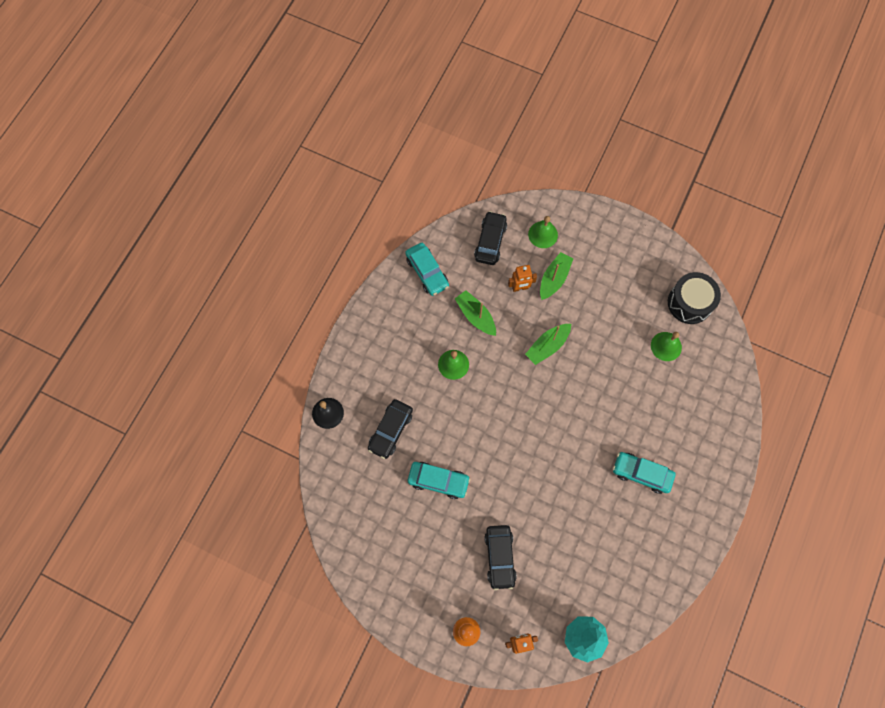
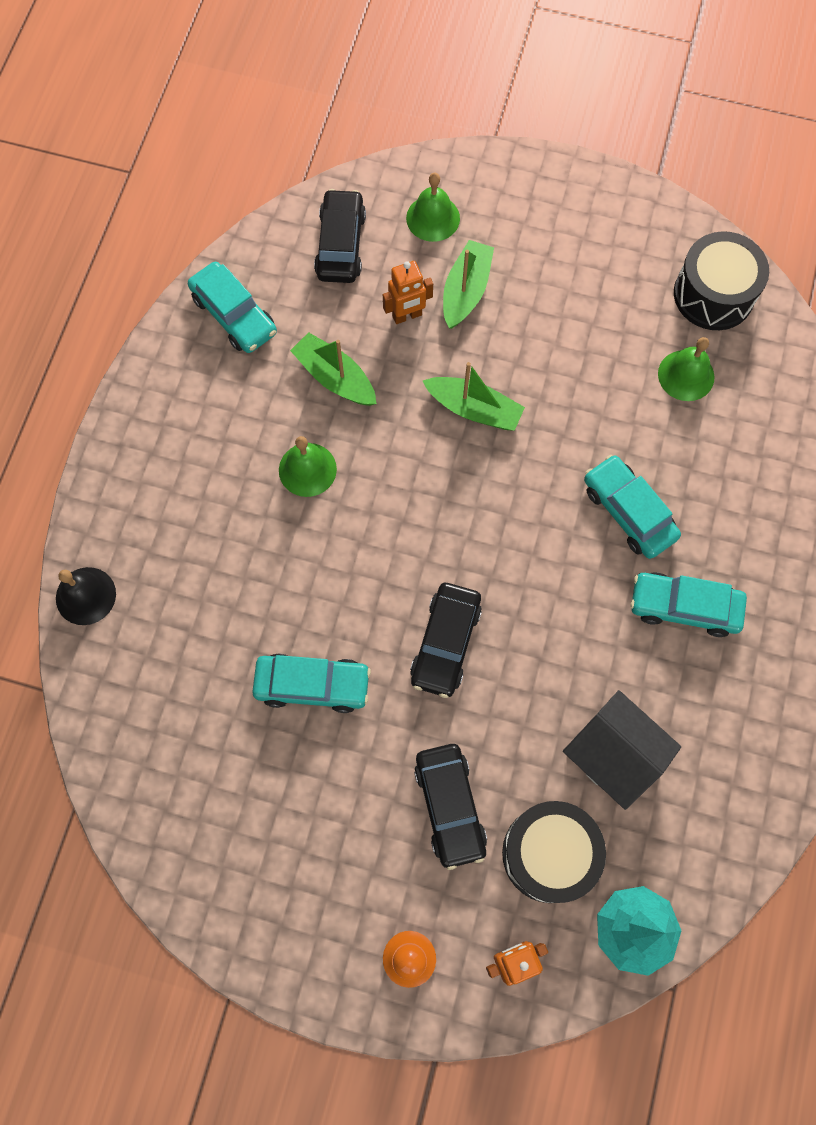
camera: 10 degrees left, 0 degrees up
(390, 430) = (209, 608): black car -> black car (445, 643)
(547, 346) = (474, 409): green boat -> green boat turned 105 degrees counterclockwise
(547, 591) = (549, 854): none -> black drum
(590, 545) = (613, 755): none -> black house
(621, 416) = (628, 512): none -> turquoise car

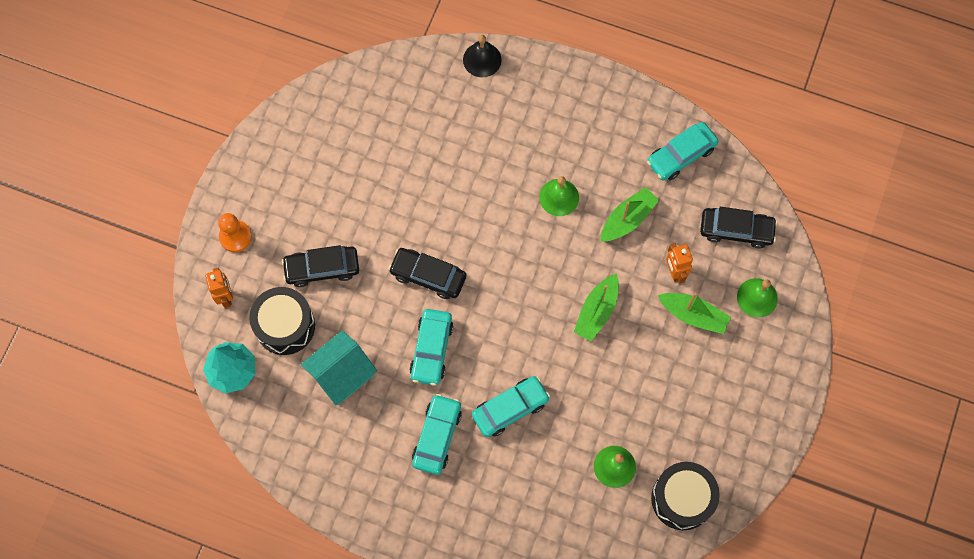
camera: 95 degrees right, 0 degrees up
(312, 685) = (409, 192): turquoise car -> turquoise car (431, 349)
(613, 755) = (342, 374): black house -> turquoise house

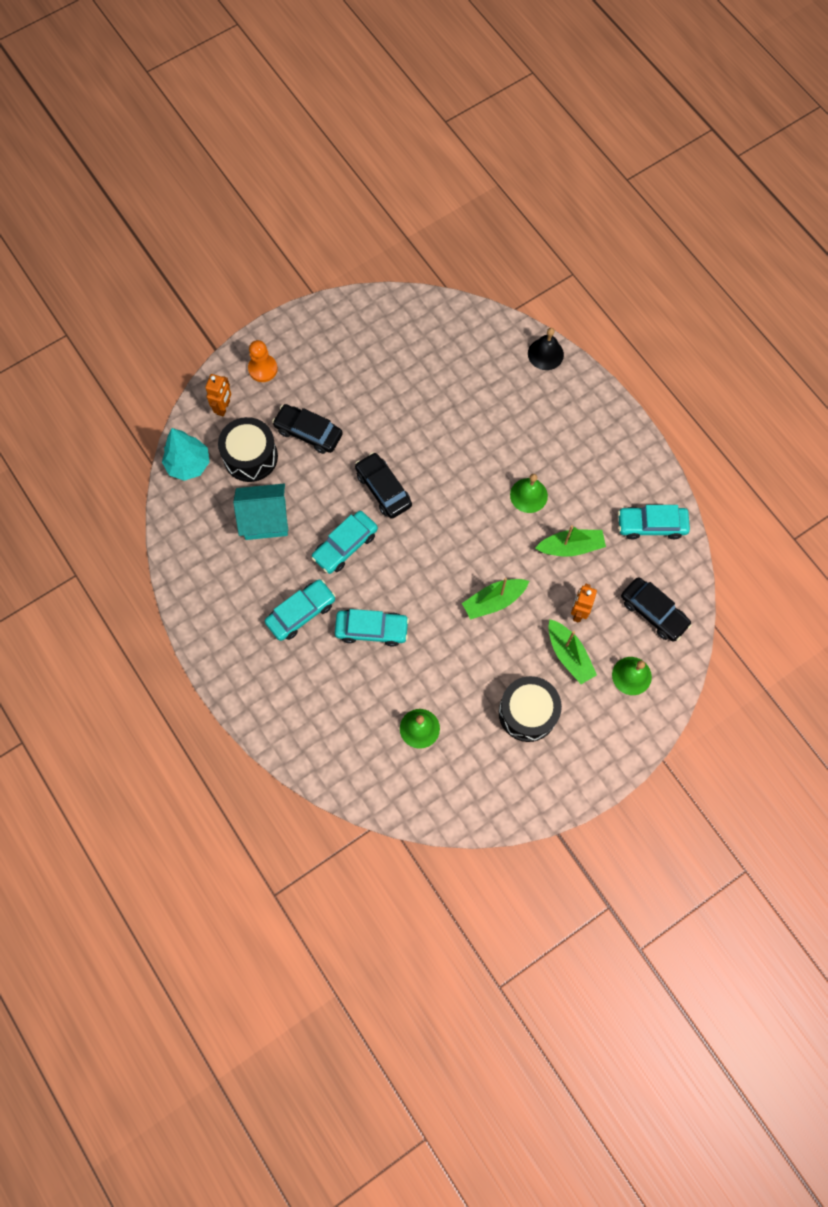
camera: 35 degrees right, 0 degrees up
(682, 499) = (454, 790): black drum -> black drum (527, 713)

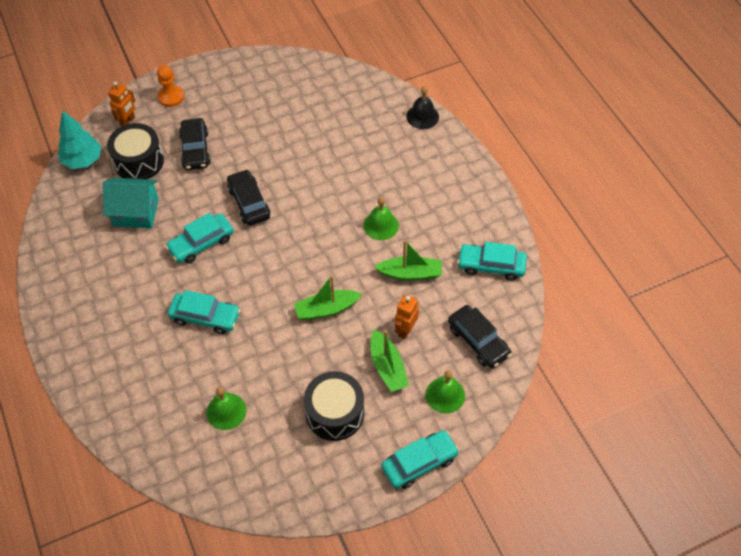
camera: 10 degrees right, 15 degrees down
(301, 613) = (144, 293): turquoise car -> turquoise car (419, 463)
(308, 432) = (195, 150): black car -> black car turned 135 degrees counterclockwise

